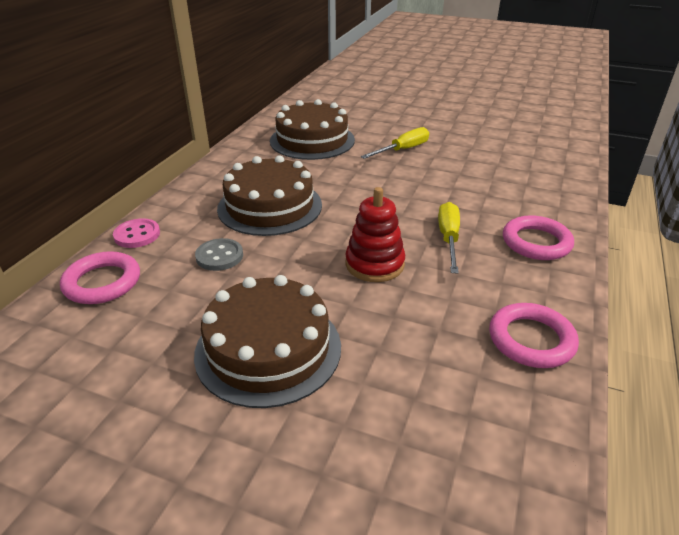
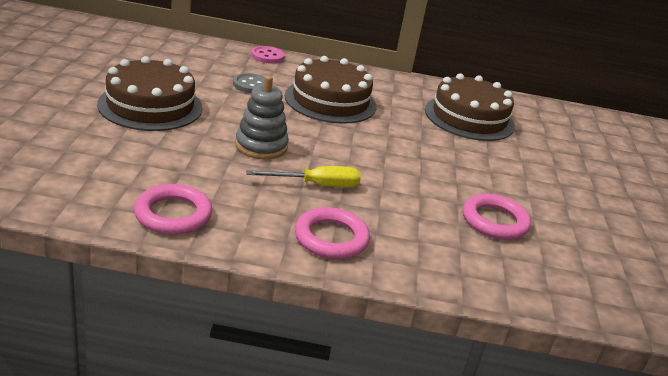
camera: 70 degrees right, 5 degrees down
(102, 282) = (209, 51): pink ring -> pink ring (494, 221)
(374, 264) = (261, 146): red stacking toy -> grey stacking toy
(403, 150) = (488, 169): yellow screwdriver -> none

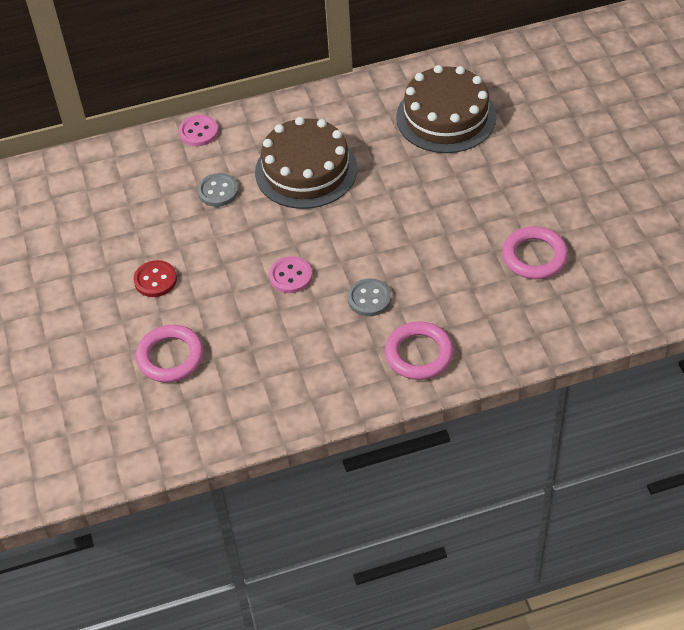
camera: 15 degrees left, 20 degrees up
(150, 106) = (155, 280): brown cake -> red button
(173, 214) = (283, 401): pink ring -> pink ring (170, 357)
(261, 146) = (290, 276): grey stacking toy -> pink button
(316, 185) = (369, 299): yellow screwdriver -> grey button

